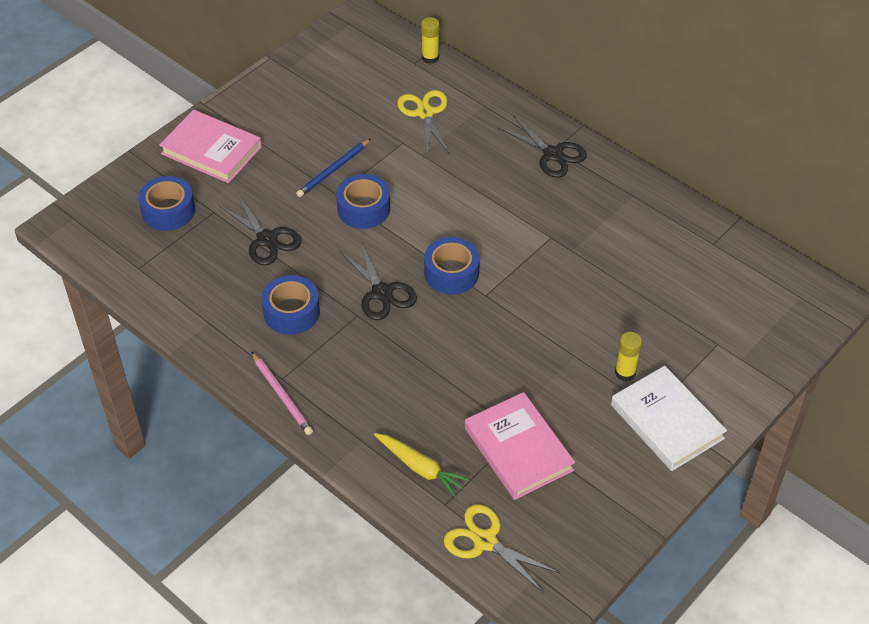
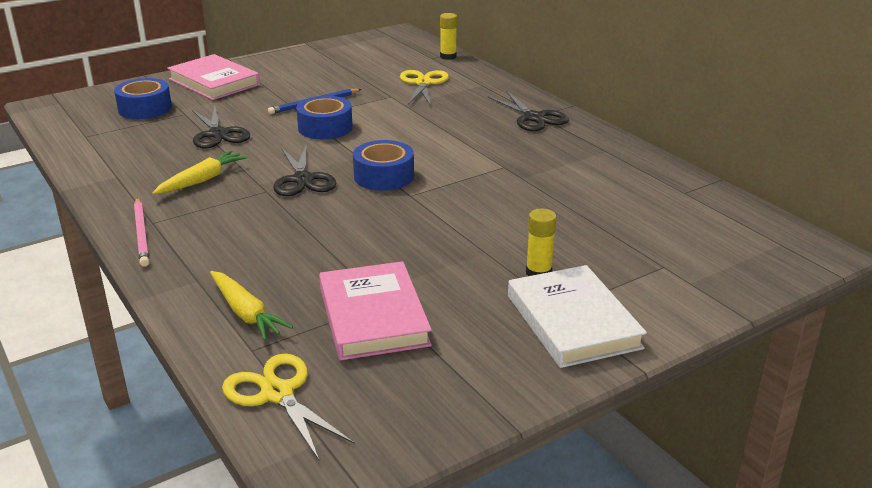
camera: 15 degrees right, 20 degrees down
(291, 312) = (202, 180): blue tape -> yellow carrot

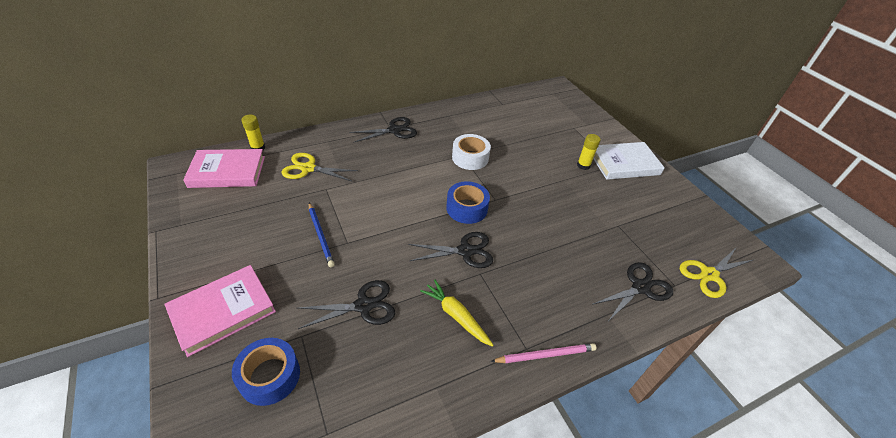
camera: 85 degrees left, 15 degrees up
(246, 313) = (640, 287): yellow carrot -> black scissors
(325, 128) = (375, 232): blue tape -> none
(373, 316) = (632, 231): pink book -> pink book (227, 172)
(500, 172) = (470, 158): none -> white tape

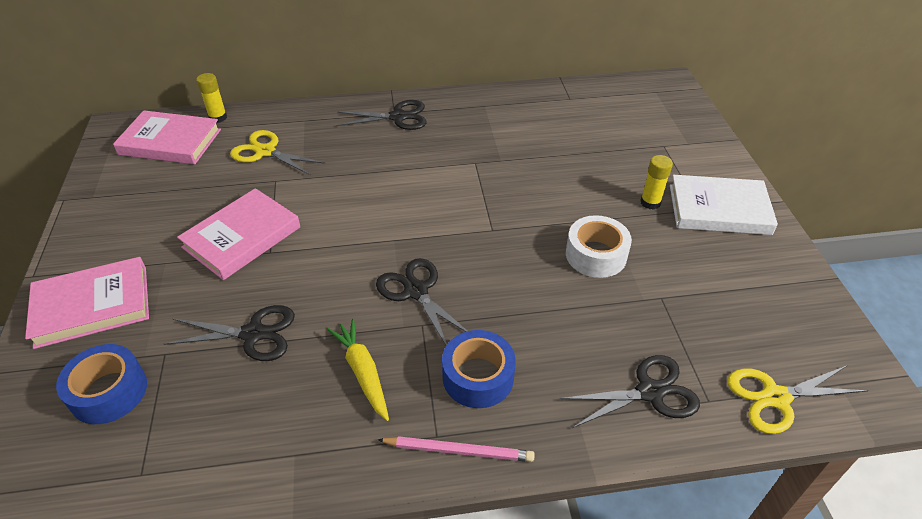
camera: 20 degrees right, 0 degrees up
(320, 235) = (242, 237): blue pencil -> pink book
(465, 251) = (416, 291): black scissors -> black scissors turned 135 degrees counterclockwise
(467, 208) = (446, 235): blue tape -> blue tape (478, 377)
(470, 158) = (484, 167): white tape -> white tape (596, 255)

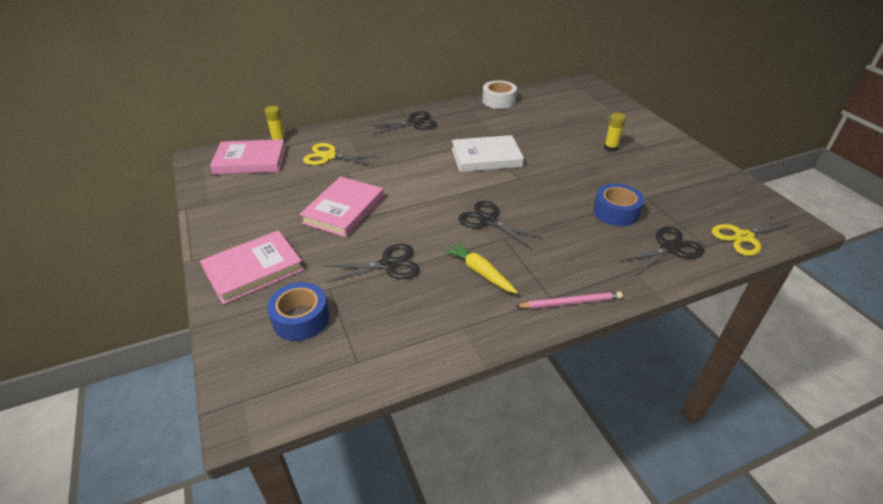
camera: 15 degrees left, 5 degrees down
(478, 377) = (558, 260): blue tape -> blue tape (616, 212)
(596, 255) = (593, 181): white tape -> white tape (498, 101)
(719, 209) = (654, 145): white book -> white book (486, 157)

